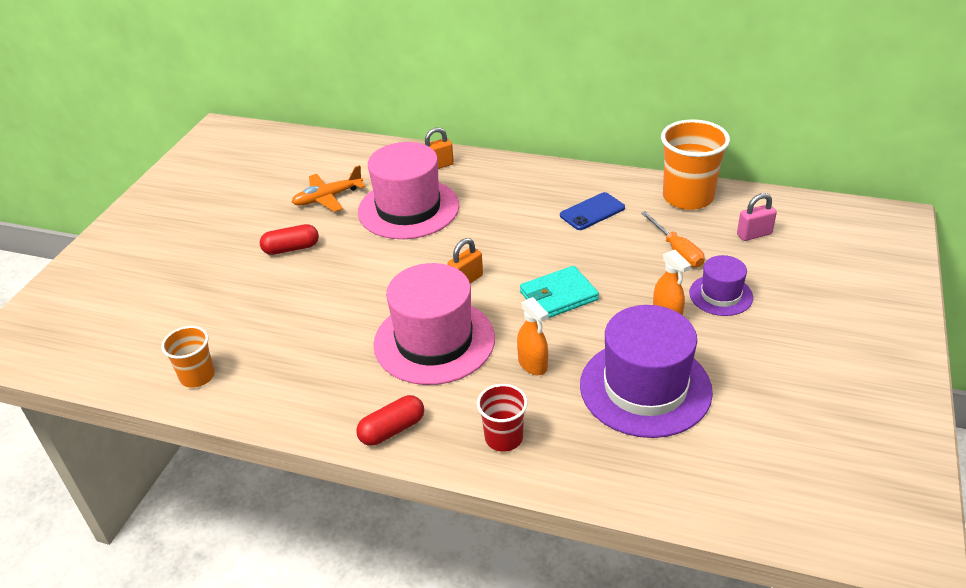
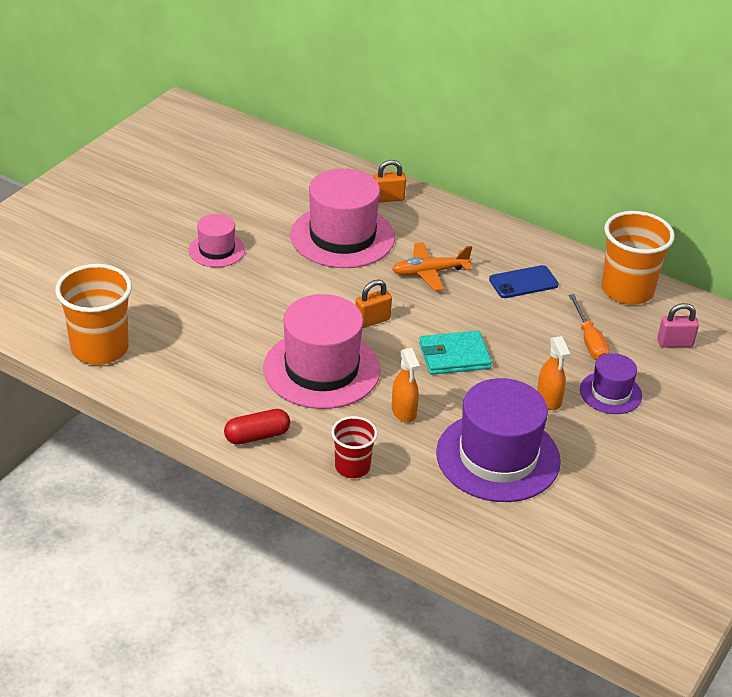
camera: 10 degrees right, 0 degrees up
(197, 376) = (100, 348): orange cup -> orange cup, size x1.75
(291, 248) = (216, 250): red capsule -> pink hat
(327, 198) = (267, 207): orange plane -> orange plane (429, 272)

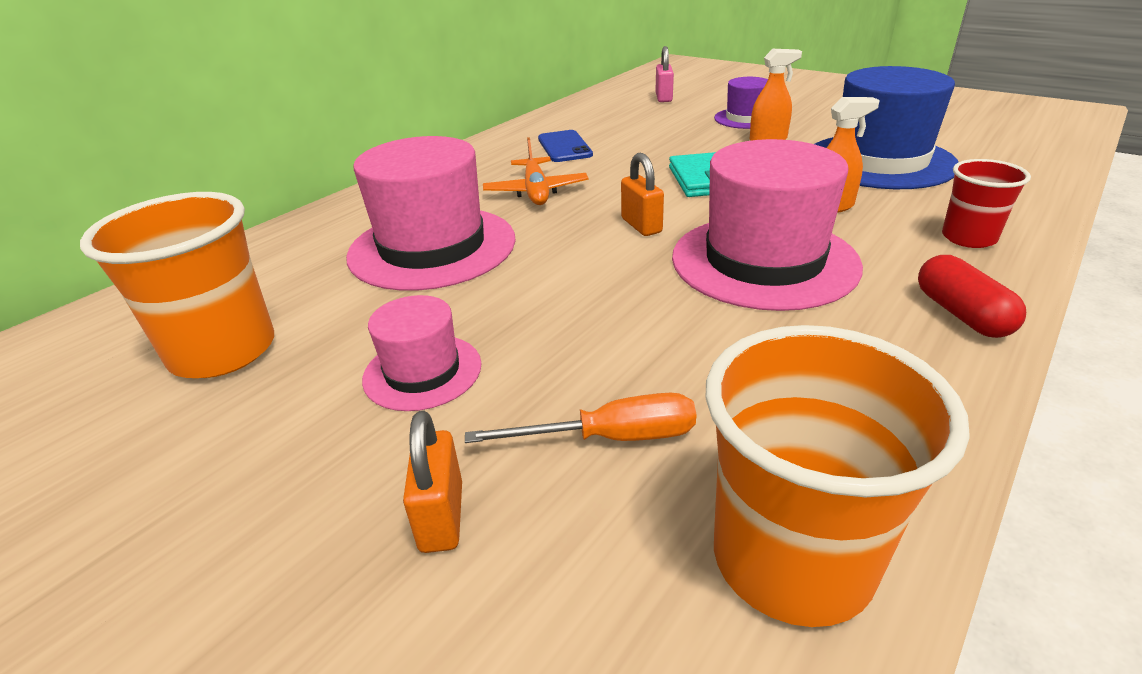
camera: 80 degrees left, 5 degrees down
(388, 198) = (354, 215): orange padlock -> orange padlock (442, 517)
(498, 457) = (879, 161): purple hat -> blue hat
(589, 341) = (665, 124): orange screwdriver -> orange screwdriver (610, 438)
(627, 290) = (583, 110): orange cup -> orange cup (223, 351)

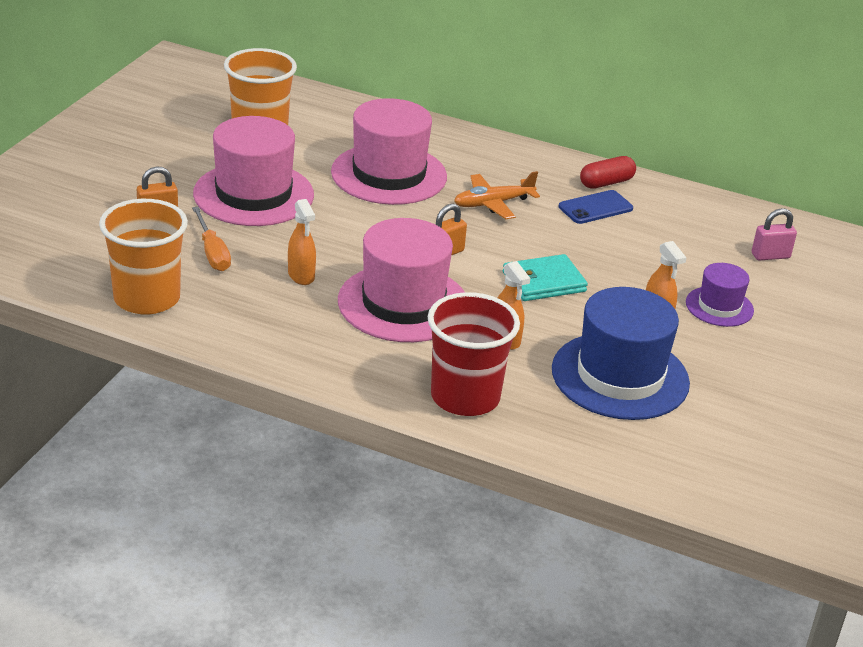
camera: 70 degrees right, 0 degrees up
(422, 372) = (253, 194): pink hat -> pink hat, size x1.89
(694, 339) = (301, 276): none -> orange spray bottle
(961, 314) = (350, 374): red capsule -> red capsule (606, 183)
(968, 238) = (465, 397): red cup -> red cup, size x1.75

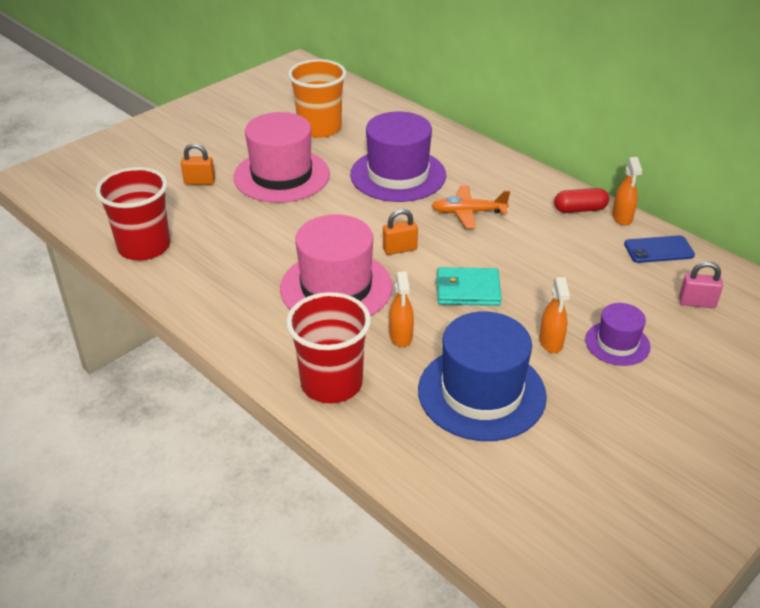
camera: 25 degrees right, 5 degrees up
(147, 298) = (144, 247): orange cup -> red cup
(212, 252) = (218, 218): orange screwdriver -> none
(301, 276) = (271, 249): orange spray bottle -> orange spray bottle (622, 218)
(389, 174) = (398, 175): pink hat -> purple hat
(595, 208) = (556, 230): blue phone -> blue phone (658, 250)

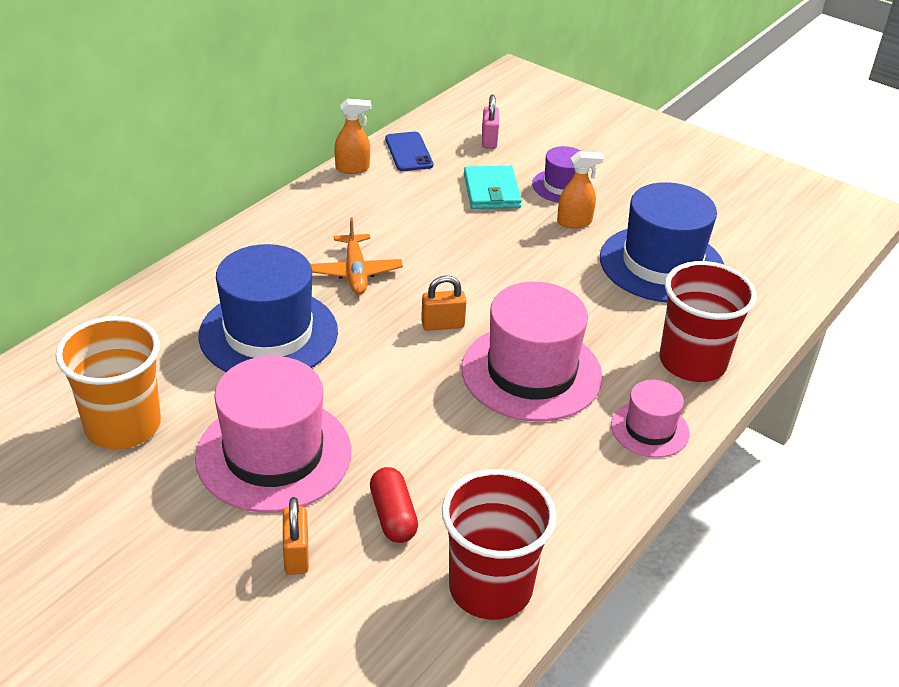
camera: 100 degrees left, 0 degrees up
(257, 341) = (650, 429): none -> pink hat
(398, 175) = (268, 333): purple hat -> blue hat
(400, 249) = (442, 324): orange padlock -> orange padlock turned 75 degrees counterclockwise
(401, 336) = (601, 317): orange spray bottle -> none
(468, 290) = (508, 272): turquoise wallet -> turquoise wallet (491, 191)
(579, 209) = (339, 193): red capsule -> red capsule (393, 516)

